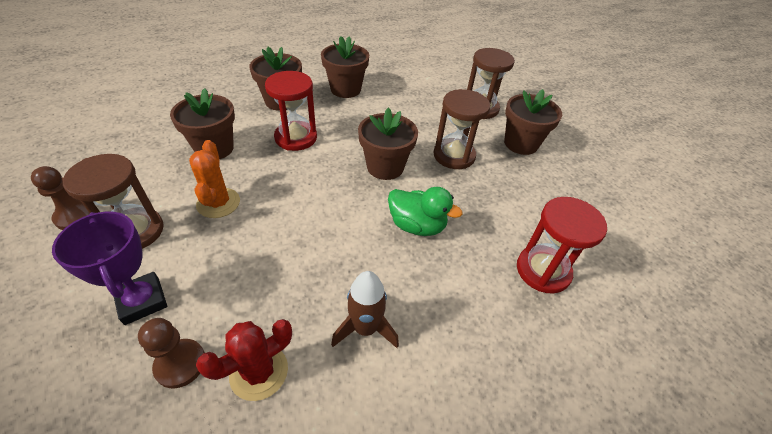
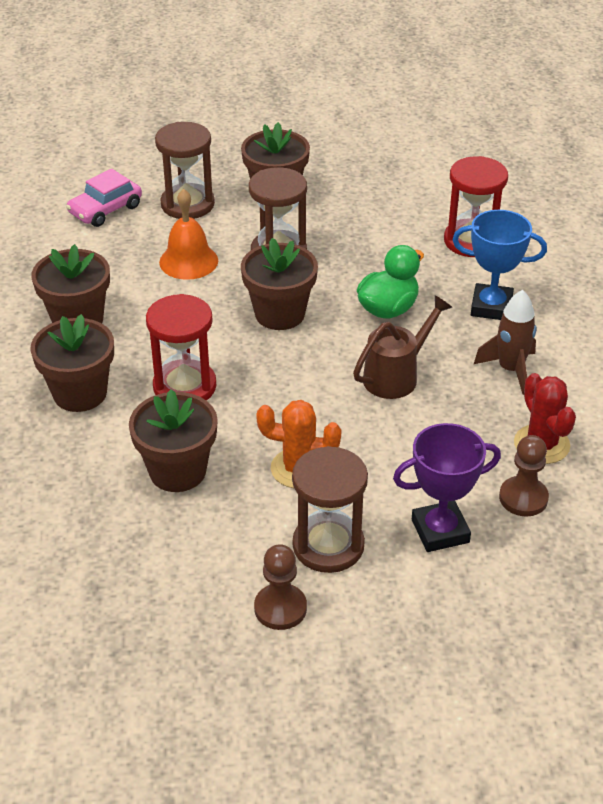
camera: 70 degrees left, 5 degrees down
(334, 243) = (396, 376): none -> brown watering can
(422, 118) = (188, 261): none -> orange bell
(453, 80) = (105, 210): none -> pink car
(453, 300) = (491, 307): none -> blue trophy

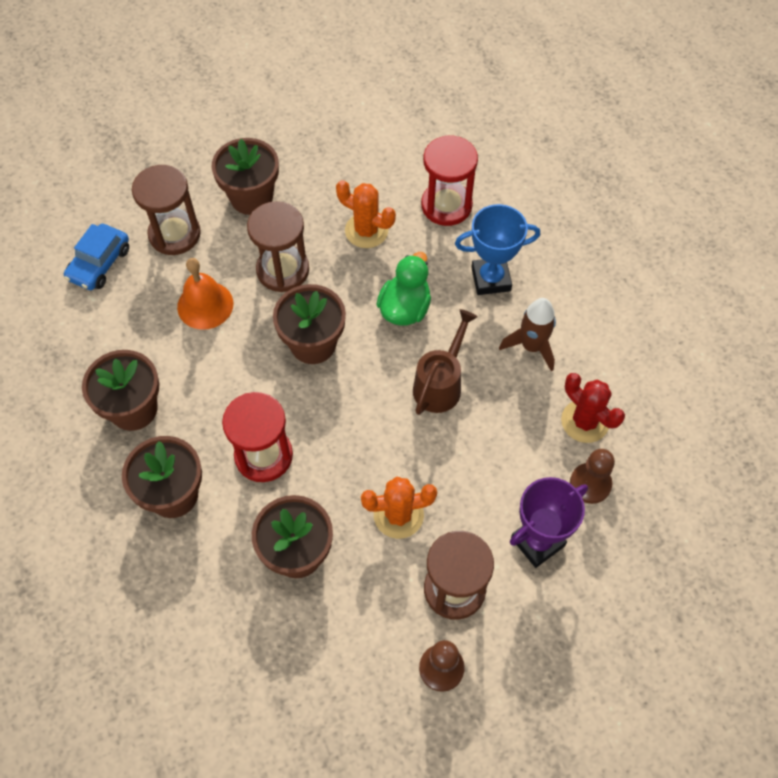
camera: 20 degrees left, 20 degrees up
(105, 210) = (99, 263): pink car -> blue car
(378, 242) = (366, 231): none -> orange cactus

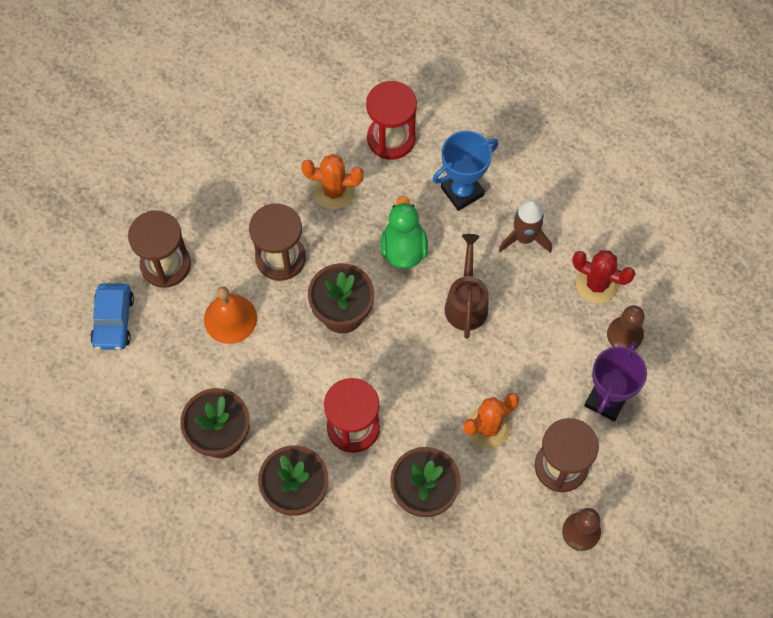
camera: 25 degrees left, 5 degrees up
(251, 197) = (215, 201): brown flower pot -> none

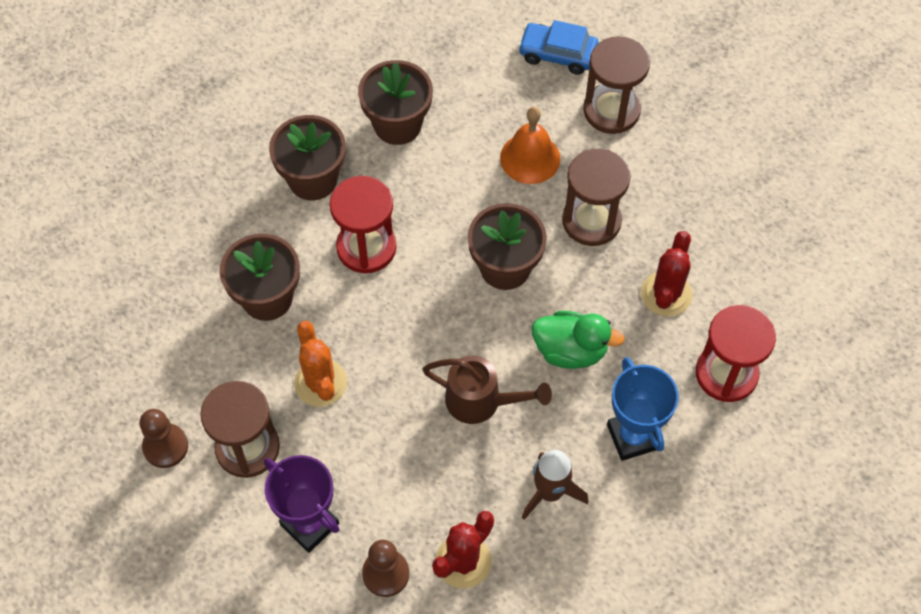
camera: 105 degrees right, 5 degrees down
(334, 191) = (666, 294): orange cactus -> red cactus

